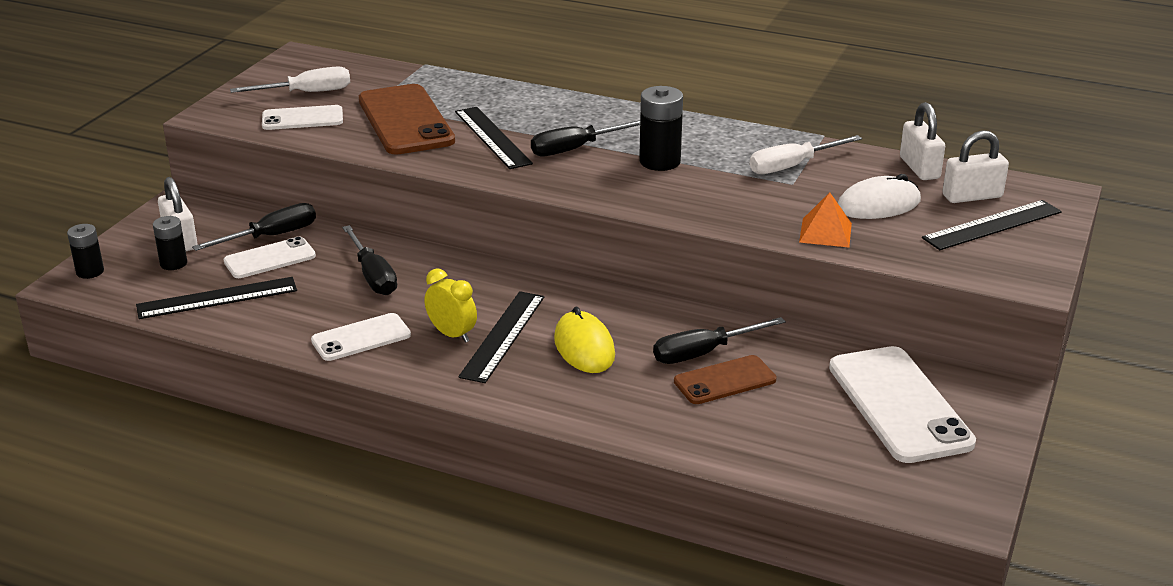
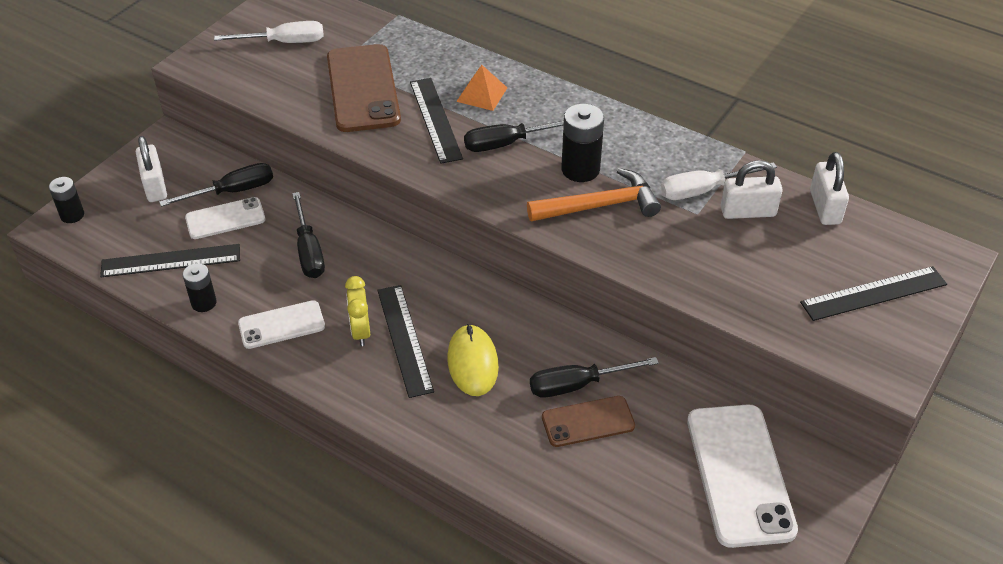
camera: 10 degrees right, 15 degrees up
(173, 263) = (143, 214): black battery -> black battery (204, 303)
(302, 118) = (272, 76): white phone -> none
(452, 334) = (360, 331): yellow clock -> yellow clock turned 150 degrees counterclockwise
(503, 336) = (405, 339): black ruler -> black ruler turned 45 degrees counterclockwise
(690, 186) = (600, 206): none -> orange hammer
(825, 232) = (710, 283): orange pyramid -> orange pyramid (482, 94)
(878, 204) = (771, 252): white mouse -> none
(972, 196) = (865, 252): white padlock -> white padlock (748, 212)

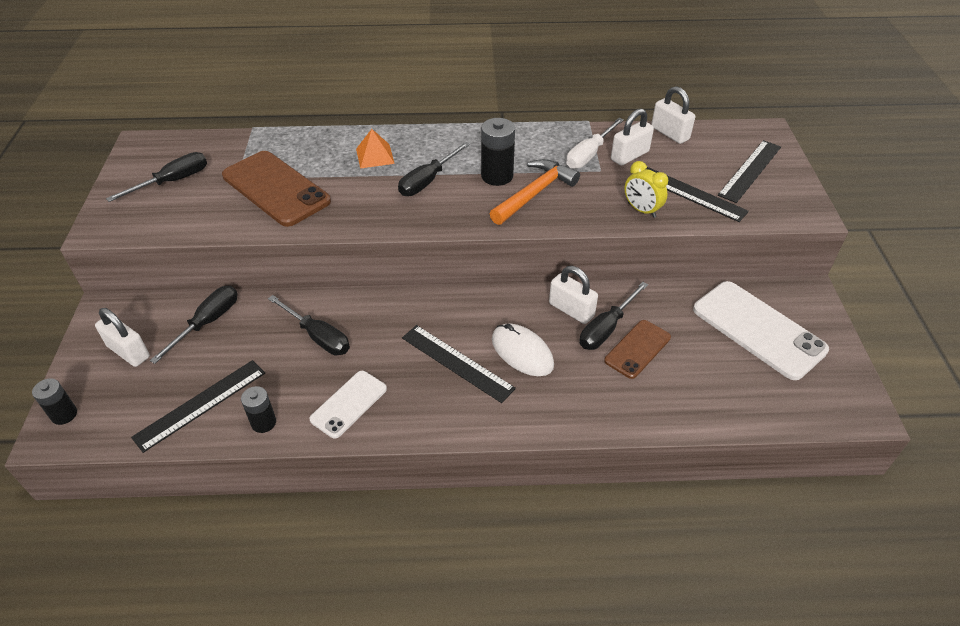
camera: 35 degrees left, 0 degrees up
(225, 219) = (221, 347): white phone -> none
(284, 42) = (172, 181): white screwdriver -> black screwdriver
(360, 331) = (418, 375): yellow clock -> yellow clock (641, 210)
(435, 119) = (356, 187): black ruler -> black ruler (689, 193)
(472, 363) = (522, 352): yellow mouse -> white mouse
(560, 348) = (571, 310): none -> white padlock

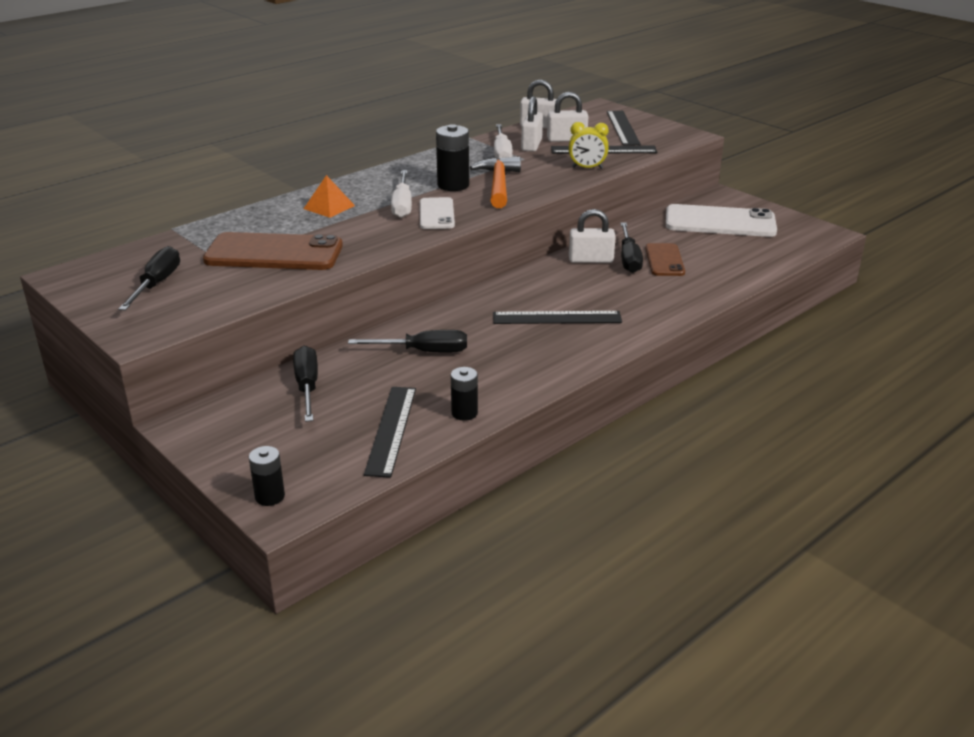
camera: 40 degrees left, 15 degrees down
(128, 352) = (261, 435): white padlock -> white padlock (566, 139)
(349, 404) = (514, 373): white phone -> white phone (436, 214)
(428, 181) = (402, 205): black screwdriver -> white screwdriver
(522, 352) = (593, 293): white mouse -> none

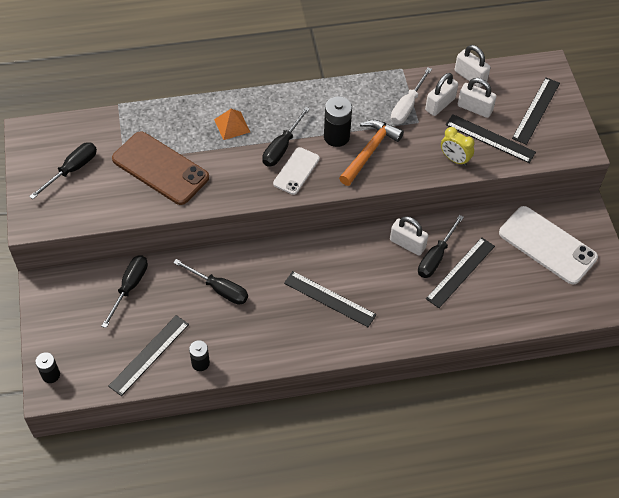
camera: 30 degrees right, 25 degrees up
(402, 205) = (282, 147): white screwdriver -> black screwdriver
(664, 260) = (460, 272): brown phone -> black ruler

